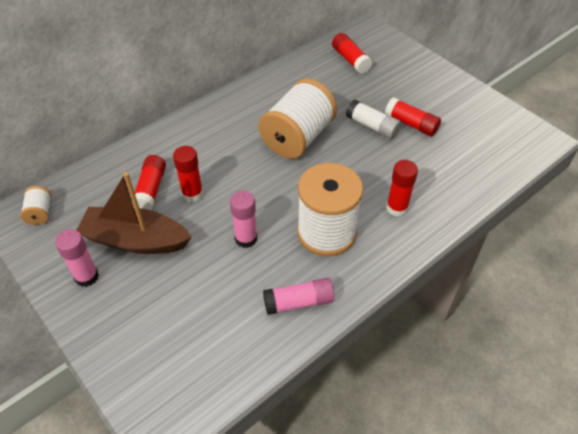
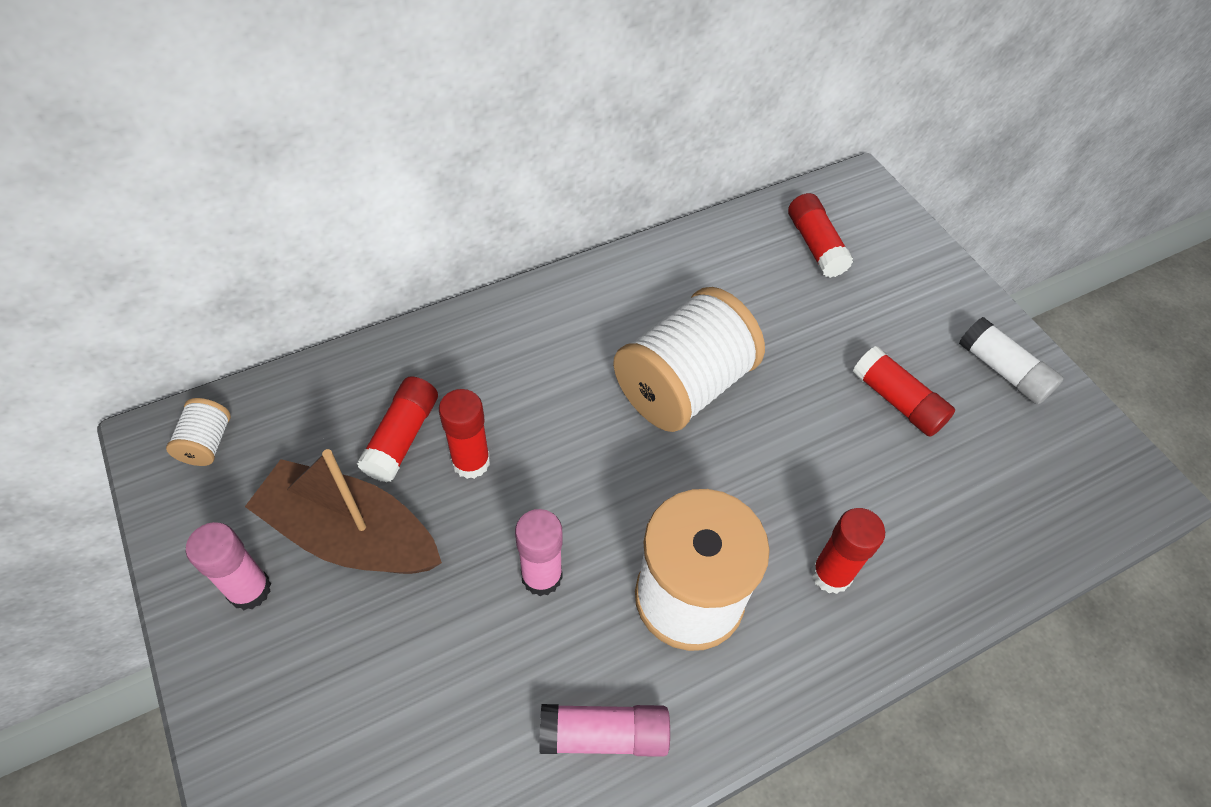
camera: 10 degrees right, 5 degrees up
(372, 126) = (824, 391): white glue stick -> white glue stick (1002, 371)

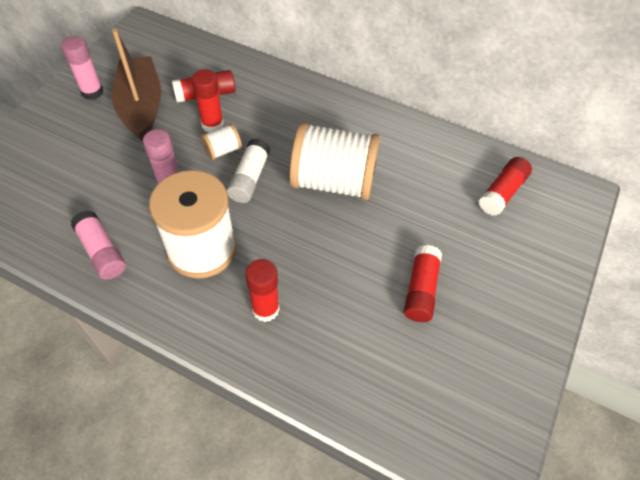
camera: 55 degrees right, 0 degrees up
(207, 443) = (151, 39): white spool -> white spool (222, 150)
(1002, 371) = (505, 341): white glue stick -> white glue stick (249, 178)

